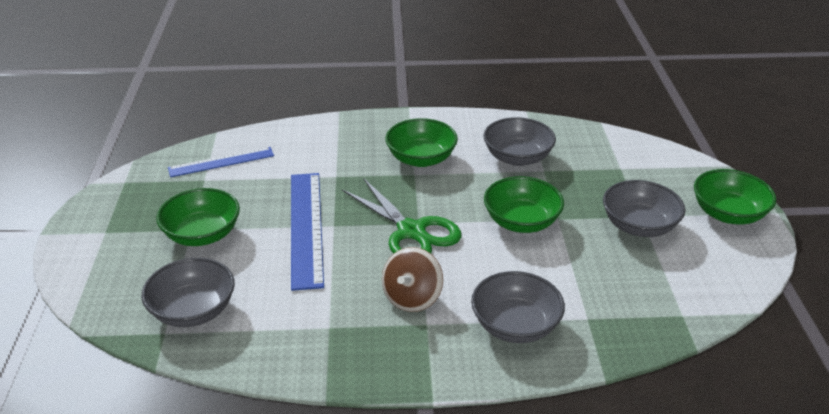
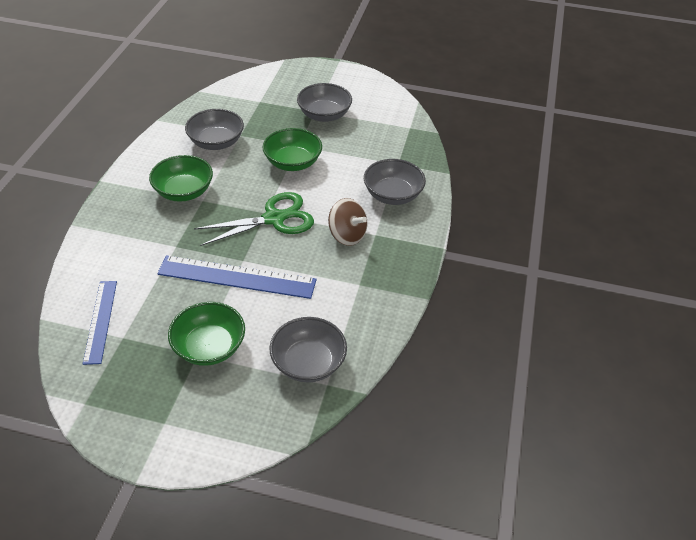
camera: 75 degrees left, 10 degrees up
(728, 214) = (331, 78): green bowl -> none

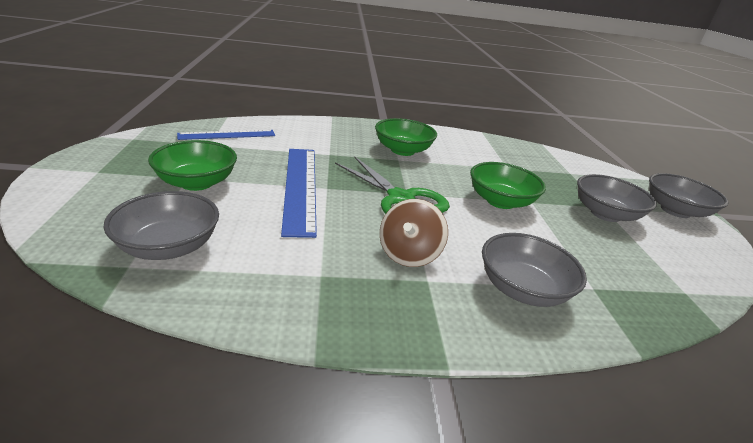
camera: 70 degrees right, 15 degrees down
(216, 142) = (483, 158): grey bowl -> grey bowl (675, 210)

